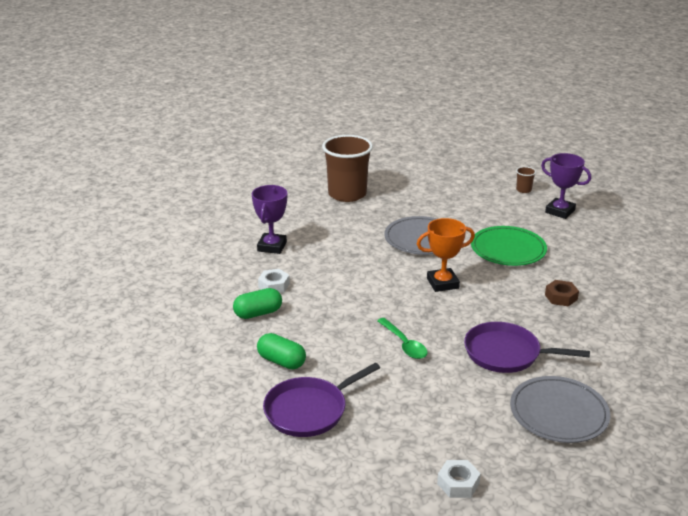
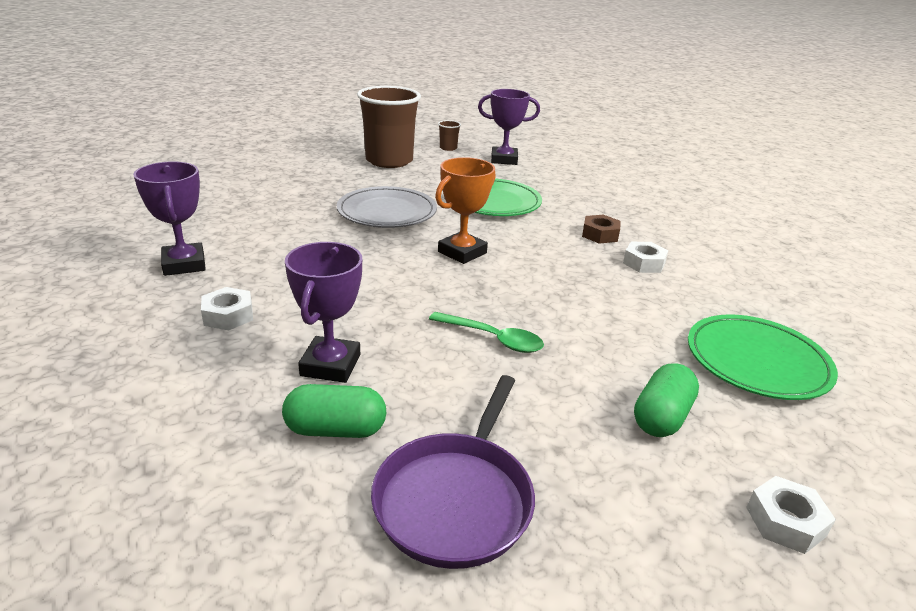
camera: 35 degrees left, 0 degrees up
(258, 313) = (232, 364): green capsule -> green capsule (661, 417)
(304, 329) = (330, 365): none -> purple trophy
(347, 194) = (248, 184): brown cup -> brown cup (389, 161)
(506, 353) = (620, 310): purple pan -> none
(558, 413) = (757, 361): grey plate -> green plate
(567, 328) = (644, 263): none -> white nut

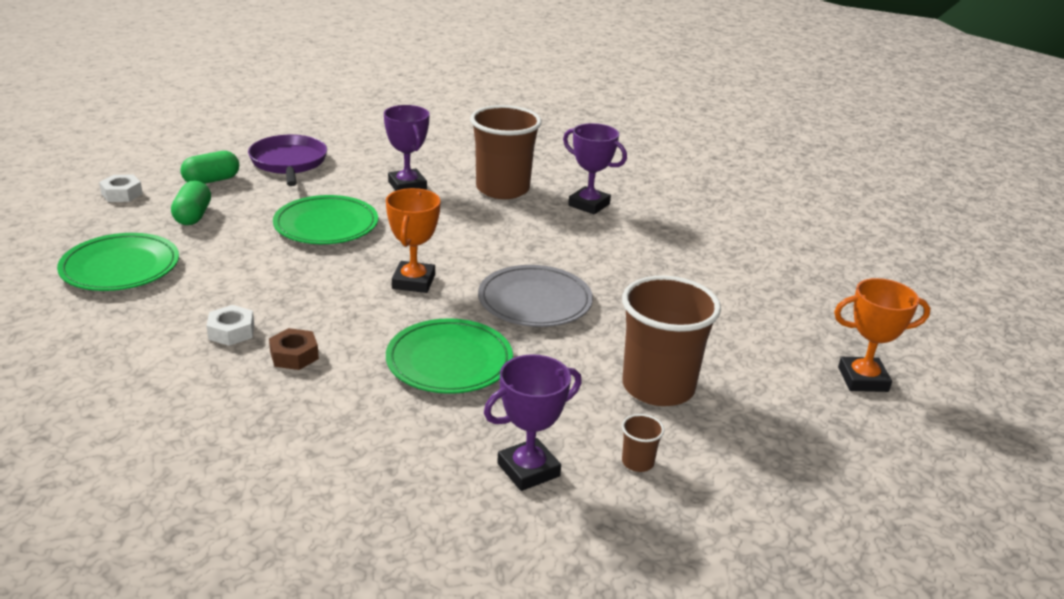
camera: 145 degrees right, 0 degrees up
(228, 315) = (502, 189): white nut -> brown cup
(279, 135) = (863, 379): none -> orange trophy
(336, 430) = (369, 166): green capsule -> green capsule (211, 180)
(492, 338) = (326, 225): green spoon -> green plate

